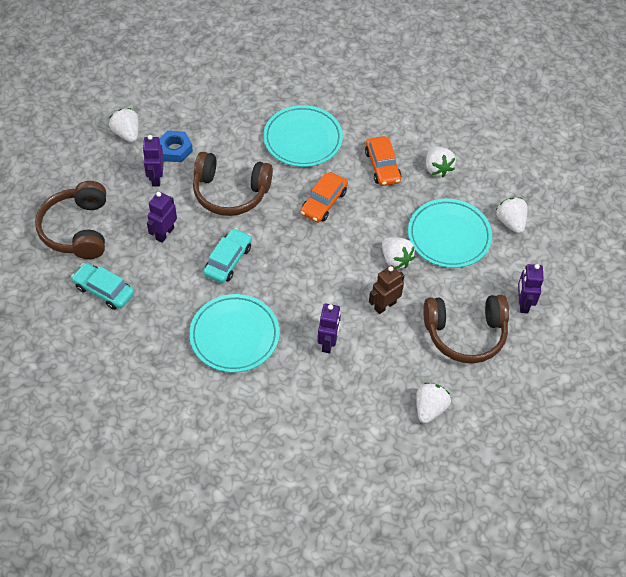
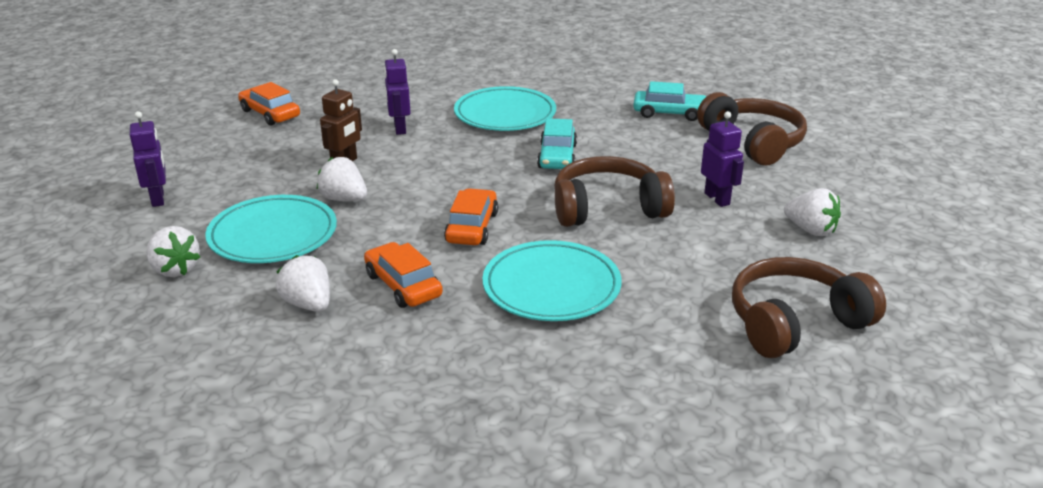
camera: 160 degrees right, 25 degrees down
(164, 233) = (652, 159): purple robot -> none
(175, 149) = (726, 230): blue nut -> none
(429, 408) = (270, 114): white strawberry -> orange car
(465, 334) = (236, 163): brown headphones -> brown headphones (795, 322)

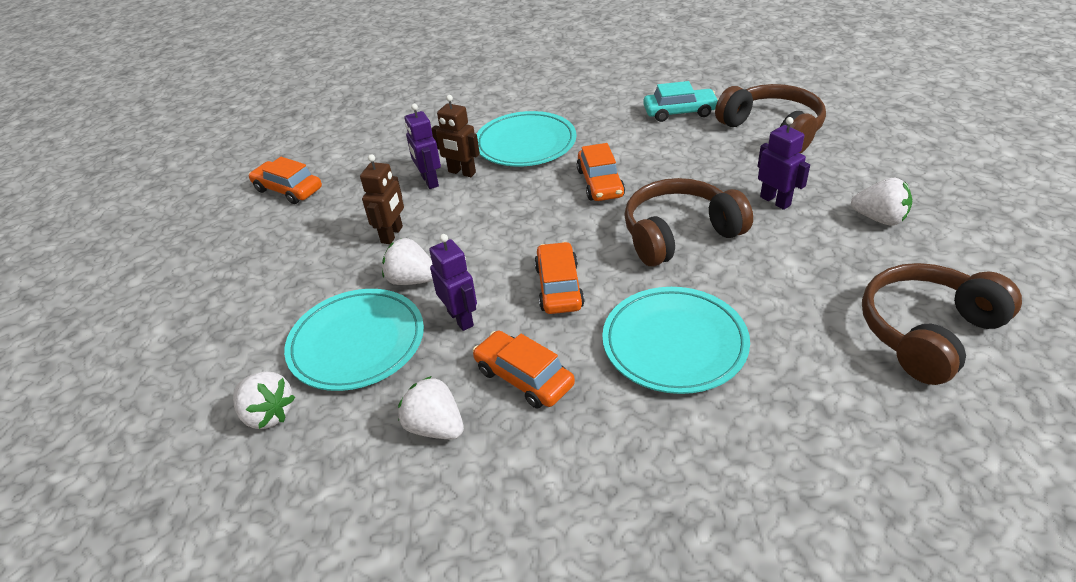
camera: 10 degrees left, 10 degrees up
(158, 199) = (211, 323): purple robot -> purple robot (461, 318)
(433, 127) = (461, 172): none -> brown robot
(557, 156) = (600, 183): turquoise car -> orange car

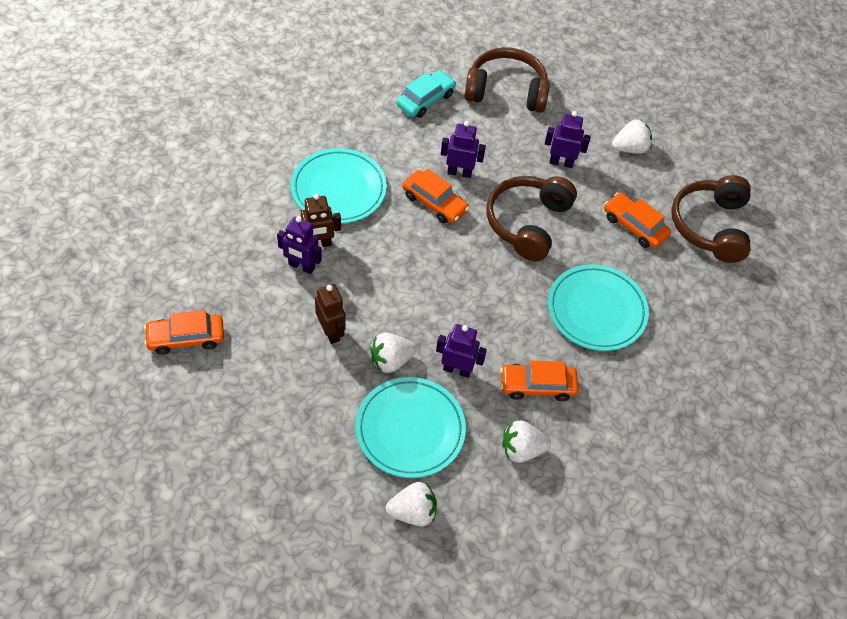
camera: 50 degrees left, 15 degrees up
(559, 287) = (493, 308): orange car -> orange car (634, 226)
(652, 171) = (459, 172): none -> purple robot

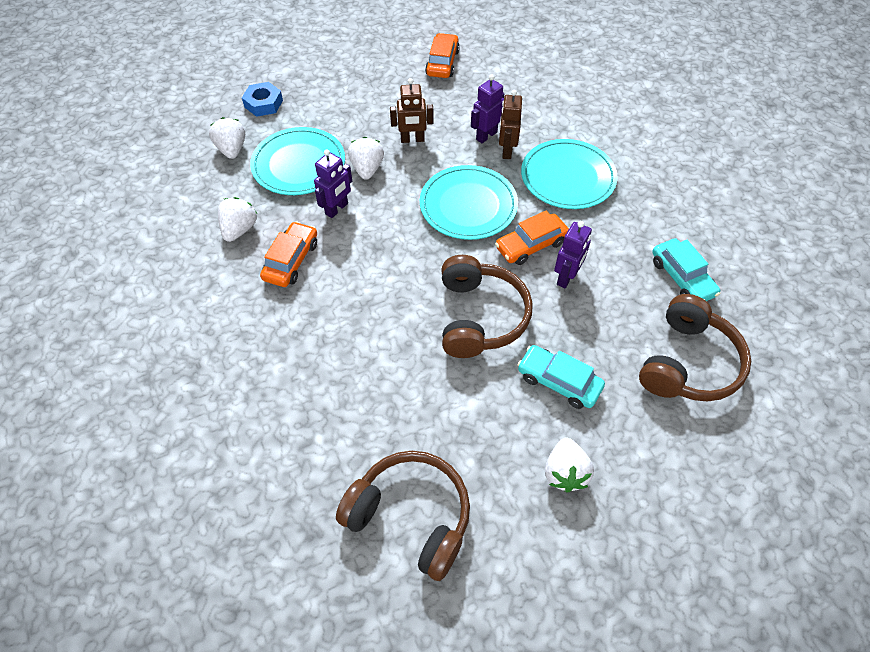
camera: 115 degrees right, 0 degrees up
(322, 512) = (263, 103): none -> blue nut
(413, 512) = (232, 149): white strawberry -> white strawberry turned 150 degrees clockwise
(527, 223) = (480, 316): brown headphones -> brown headphones turned 45 degrees clockwise
(561, 162) = (558, 381): purple robot -> turquoise car
(596, 310) = (347, 339): turquoise plate -> turquoise plate (468, 206)
(634, 226) = (441, 424): orange car -> none

